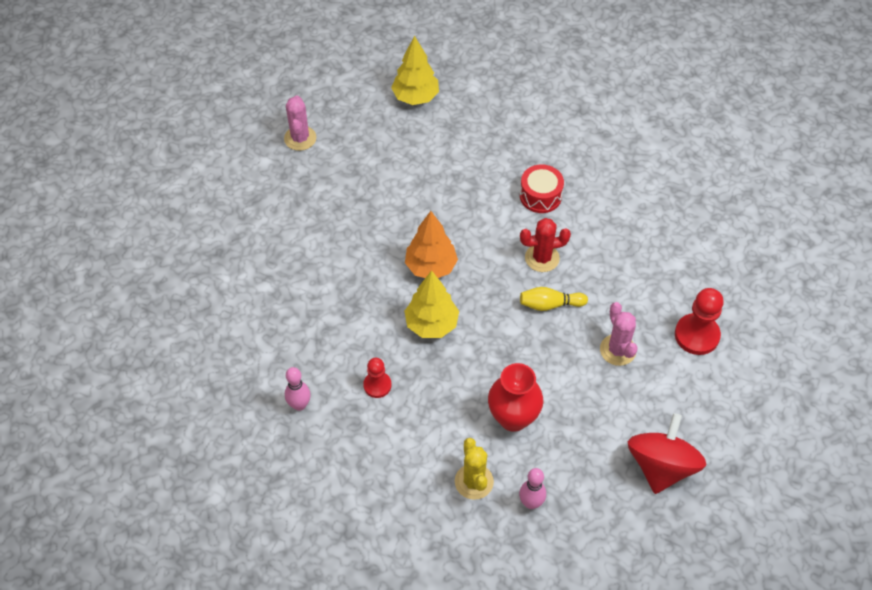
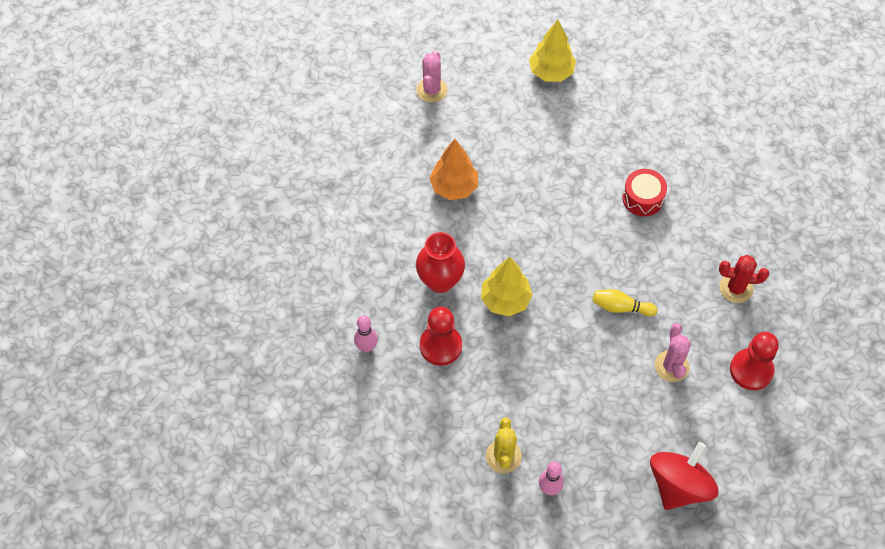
camera: 15 degrees right, 5 degrees up
(377, 385) = (440, 346): red pawn -> red pawn, size x1.63
(431, 267) = (520, 245): orange tree -> orange tree (454, 187)
(513, 418) = (555, 406): red vase -> red vase (440, 281)
(542, 258) = (626, 260): red cactus -> red cactus (736, 288)

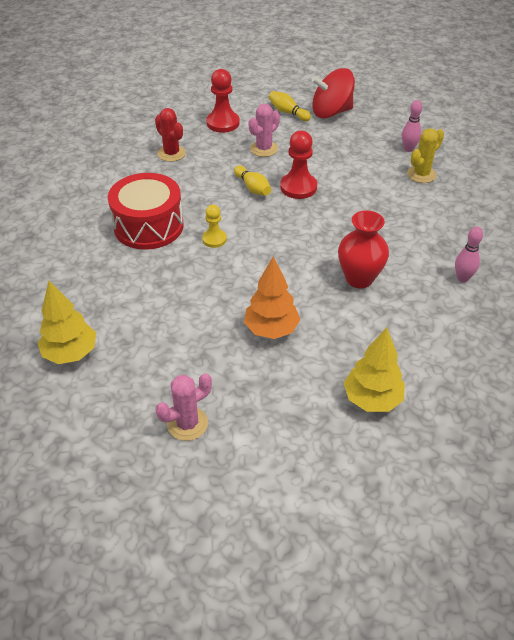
camera: 135 degrees left, 15 degrees down
(440, 346) = (402, 244): red pawn -> red pawn (298, 187)
(505, 300) = (324, 238): yellow tree -> yellow tree (372, 399)
(581, 228) = (214, 239): none -> yellow pawn
(642, 198) = (148, 226): red drum -> red drum, size x1.74
(717, 445) = (288, 112): none -> yellow bowling pin

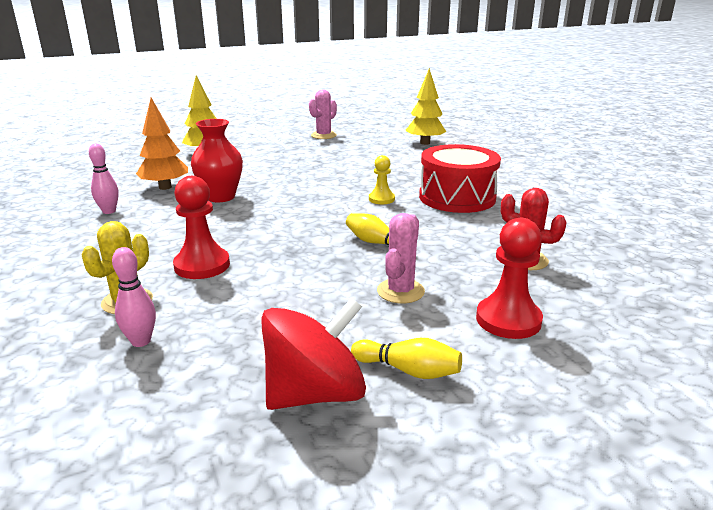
camera: 160 degrees right, 20 degrees down
(271, 329) = (291, 166): orange tree -> orange tree (165, 187)
(298, 187) = (317, 253): red pawn -> red pawn (202, 265)

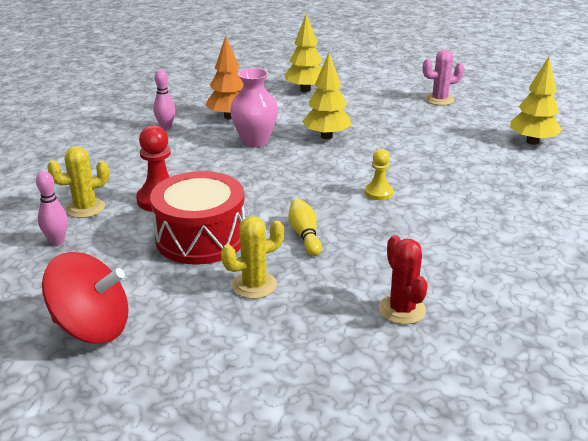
camera: 40 degrees right, 5 degrees up
(220, 197) = (255, 141): red vase -> pink vase
(278, 177) = (326, 136): none -> yellow tree
(400, 291) = (254, 285): pink cactus -> yellow cactus
(408, 370) = (164, 345): yellow bowling pin -> none
(457, 197) = (453, 219): red drum -> red drum (201, 238)
(508, 320) = (292, 350): red pawn -> none

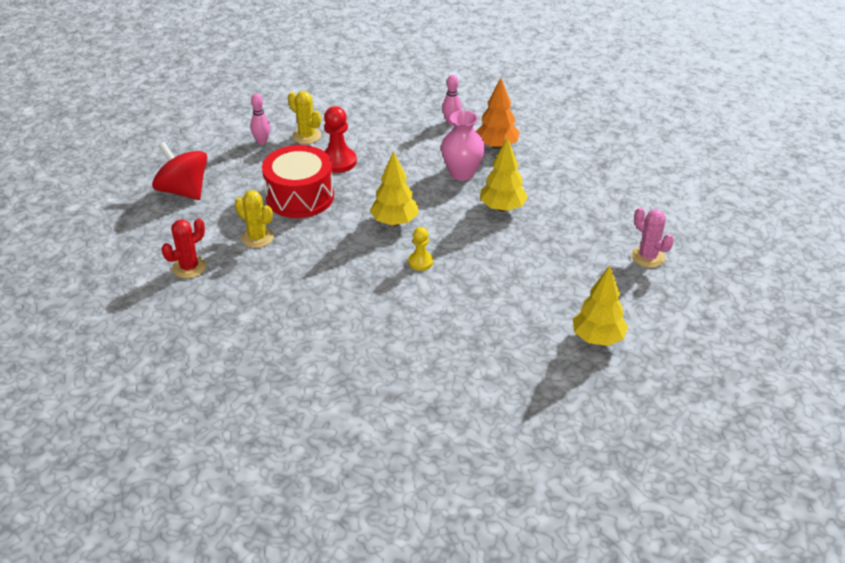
camera: 65 degrees right, 10 degrees up
(92, 327) = (184, 191): red spinning top -> red spinning top turned 150 degrees clockwise
(304, 235) = (332, 241): yellow bowling pin -> none
(305, 90) = (592, 168): yellow tree -> yellow tree (394, 222)
(402, 309) = (264, 310): red cactus -> red cactus (189, 267)

